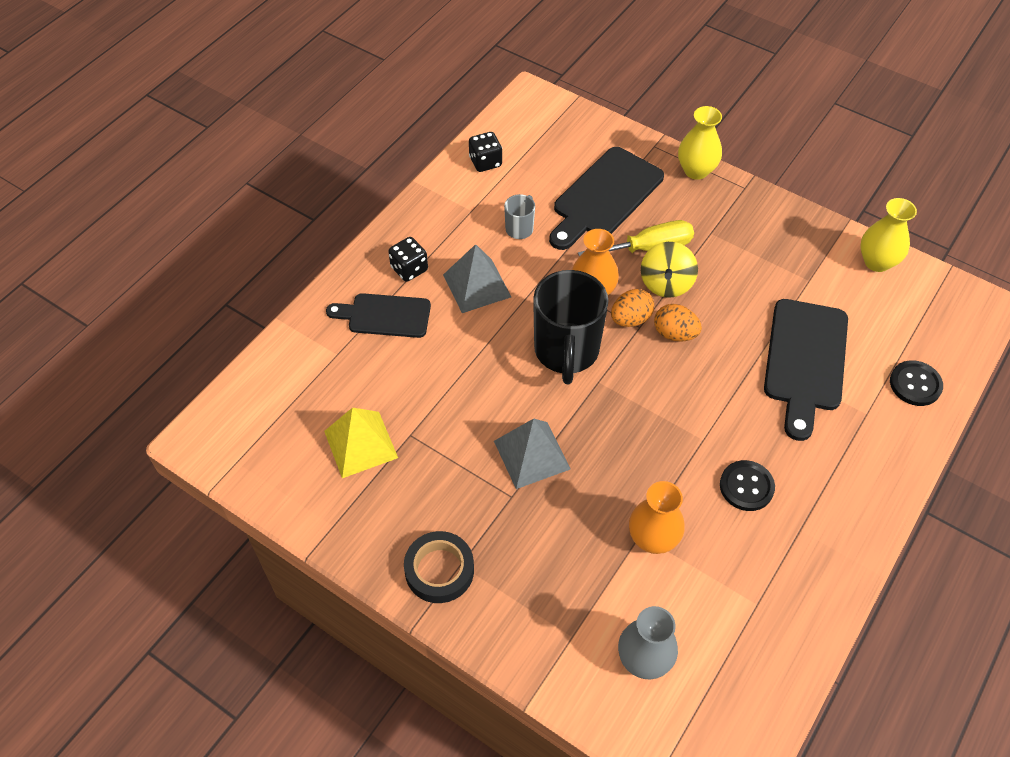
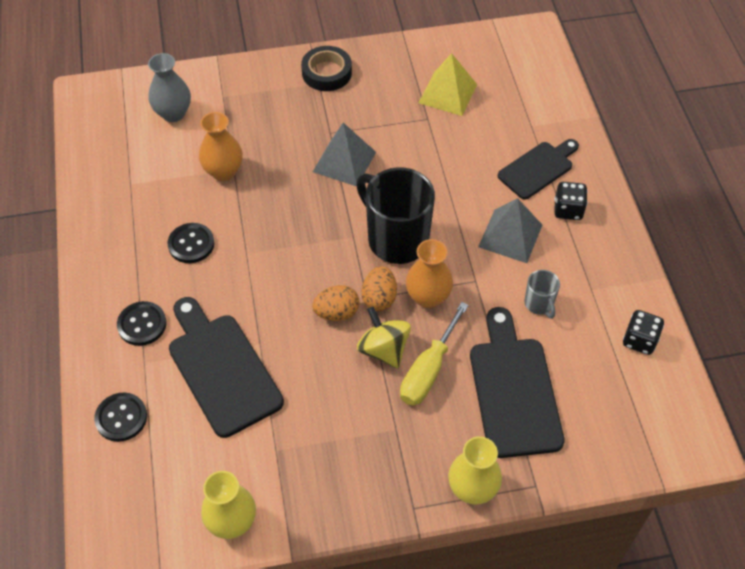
camera: 135 degrees right, 0 degrees up
(847, 446) = (142, 324): none -> black button

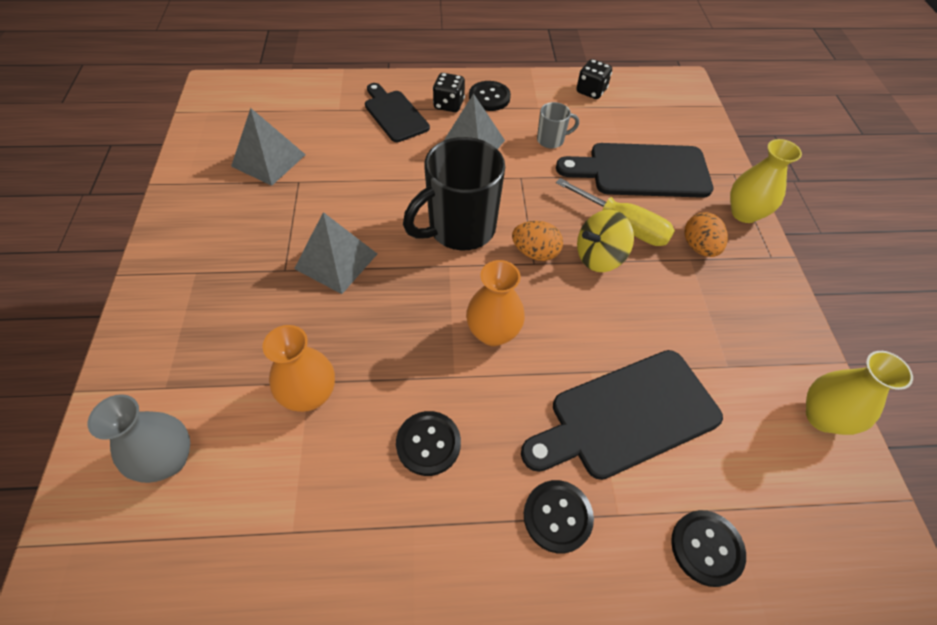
camera: 85 degrees left, 0 degrees up
(326, 73) = (181, 262): black tape -> none
(337, 313) = (551, 291): orange egg -> orange egg (699, 247)
(428, 297) = (537, 214): orange vase -> orange vase (493, 332)
(447, 93) = (268, 160): yellow pyramid -> grey pyramid
(592, 243) = (489, 97): none -> black button

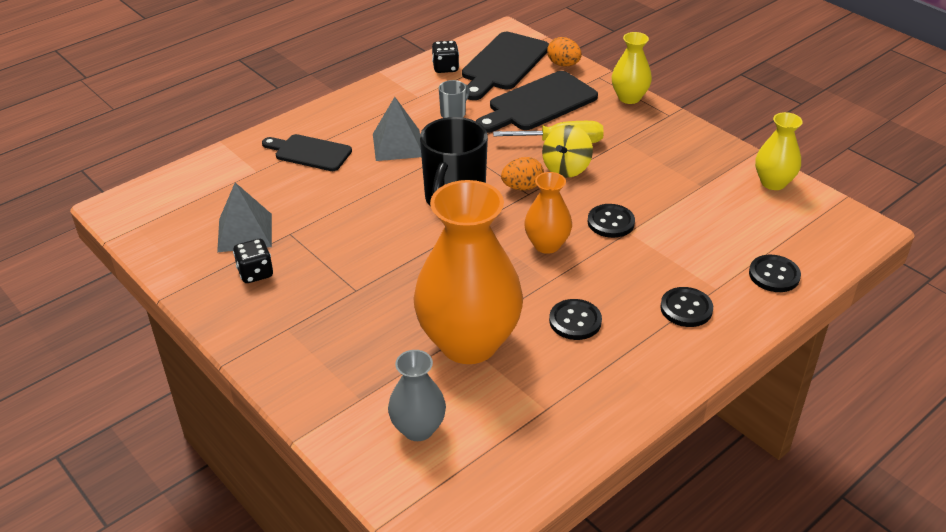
camera: 35 degrees left, 15 degrees down
(310, 395) = (469, 343): orange vase -> orange vase, size x2.02
(336, 261) = (388, 264): grey pyramid -> none
(449, 105) = (346, 126): black dice -> black dice (255, 273)
(489, 97) = (372, 107): black button -> black button (611, 222)
(627, 416) = (672, 241): black cutting board -> black cutting board (503, 64)
(699, 247) = (621, 131): orange egg -> orange egg (563, 64)

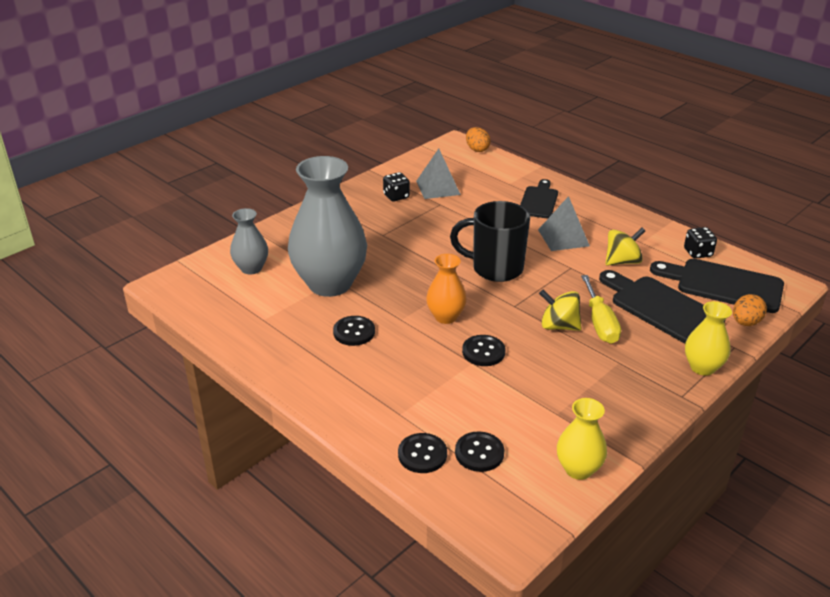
camera: 85 degrees right, 5 degrees down
(453, 114) = (622, 261): grey mug -> yellow spinning top
(469, 343) = (330, 284): orange vase -> grey vase
(522, 187) = (522, 302): orange egg -> orange egg (477, 149)
(686, 308) = (371, 393): black button -> black button (479, 453)

